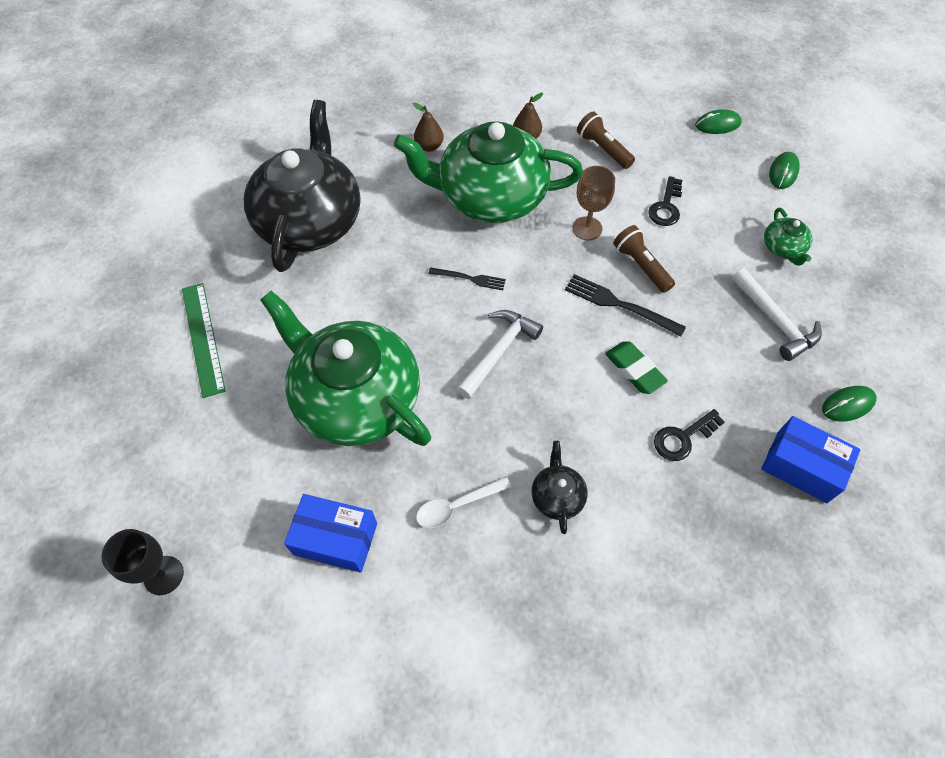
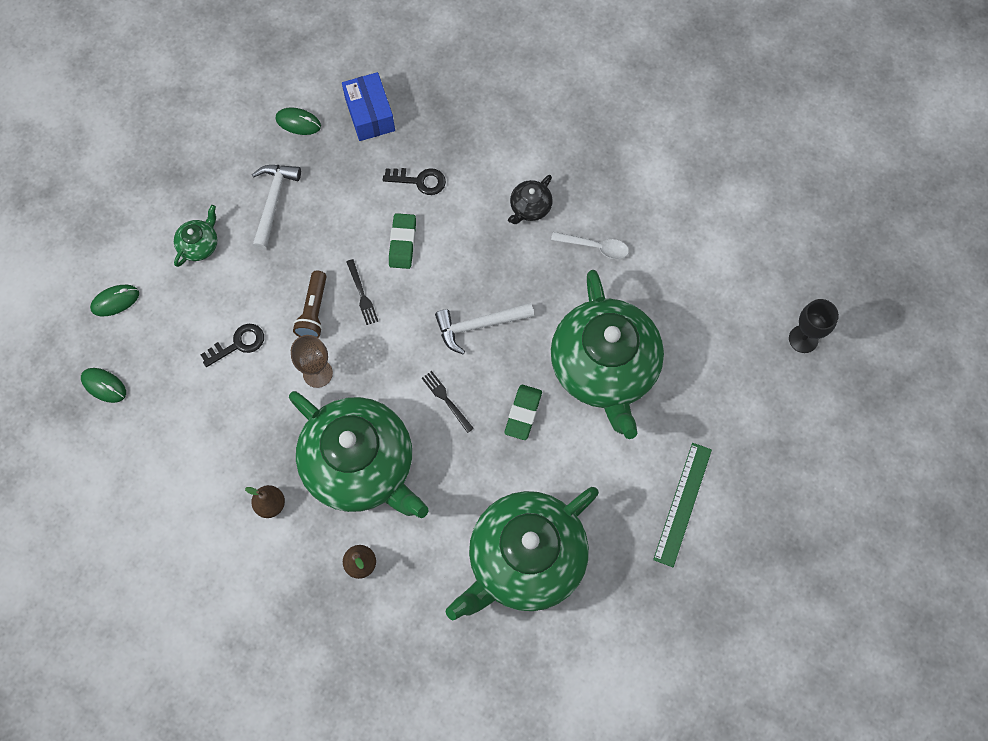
camera: 140 degrees left, 10 degrees up
(310, 220) = (525, 559): black teapot -> green teapot
(335, 539) = (684, 283): blue box -> none
(397, 312) = (523, 413): none -> green eraser
(603, 149) = (223, 438): brown flashlight -> none
(619, 304) = (362, 294): black fork -> black fork, size x0.64

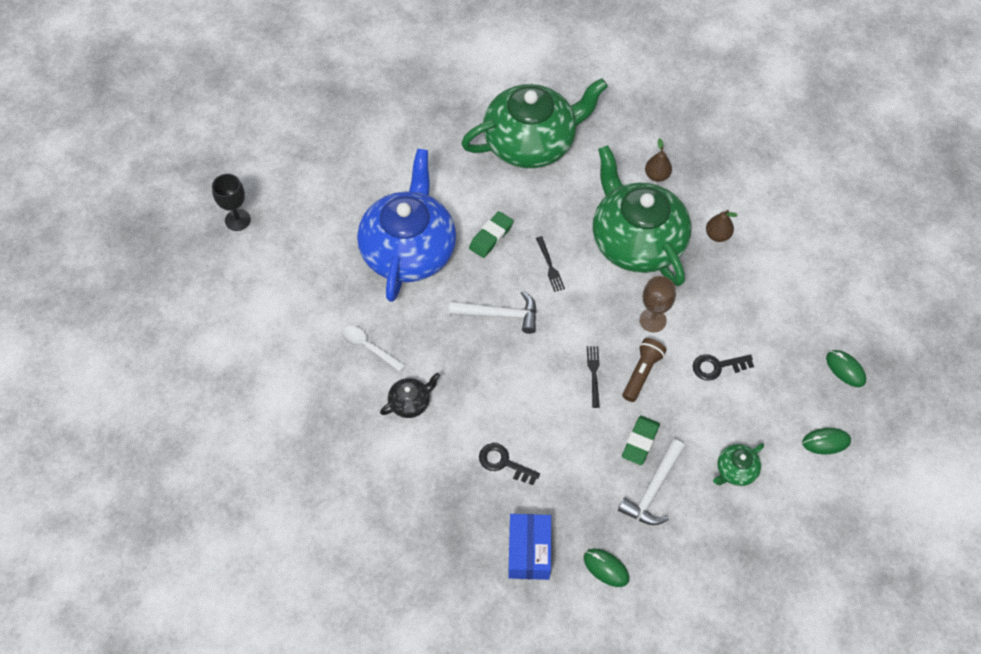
camera: 160 degrees left, 10 degrees down
(402, 243) = (541, 408): green eraser -> green eraser (640, 442)
(604, 367) = (409, 249): green teapot -> blue teapot
(682, 504) = (397, 141): green ruler -> none

